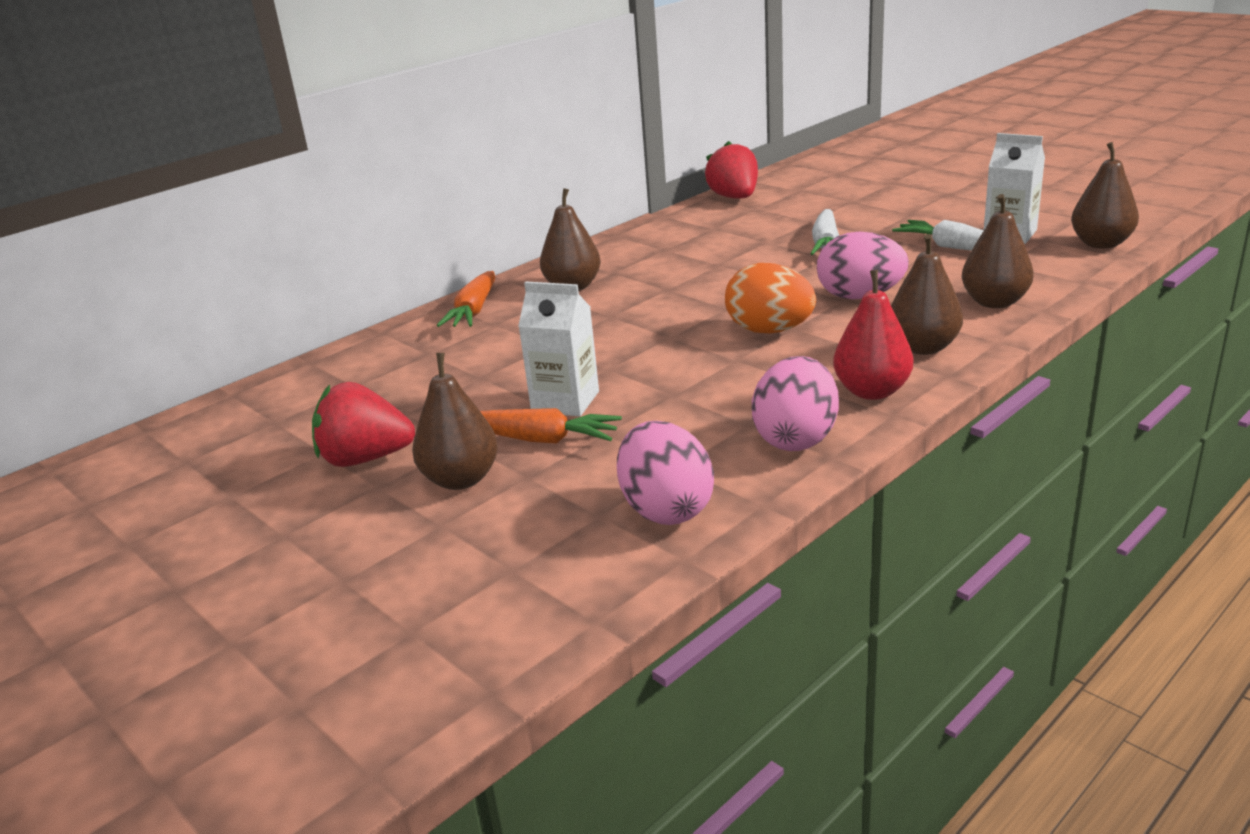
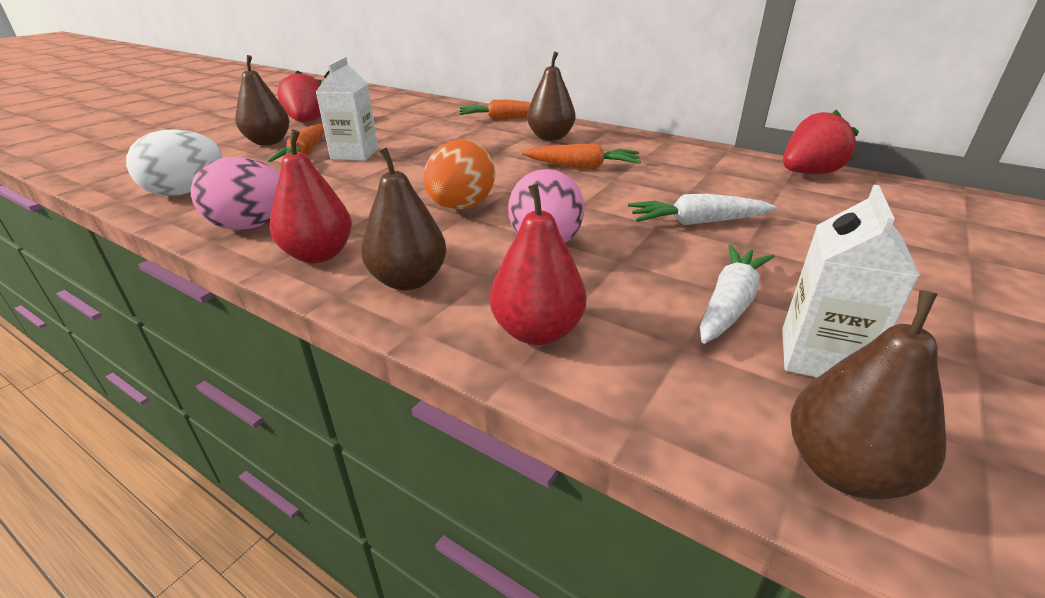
camera: 75 degrees right, 5 degrees up
(666, 509) = (186, 192): pink egg -> white egg
(679, 276) = (582, 167): none -> orange carrot
(994, 302) = (537, 331): brown pear -> red pear

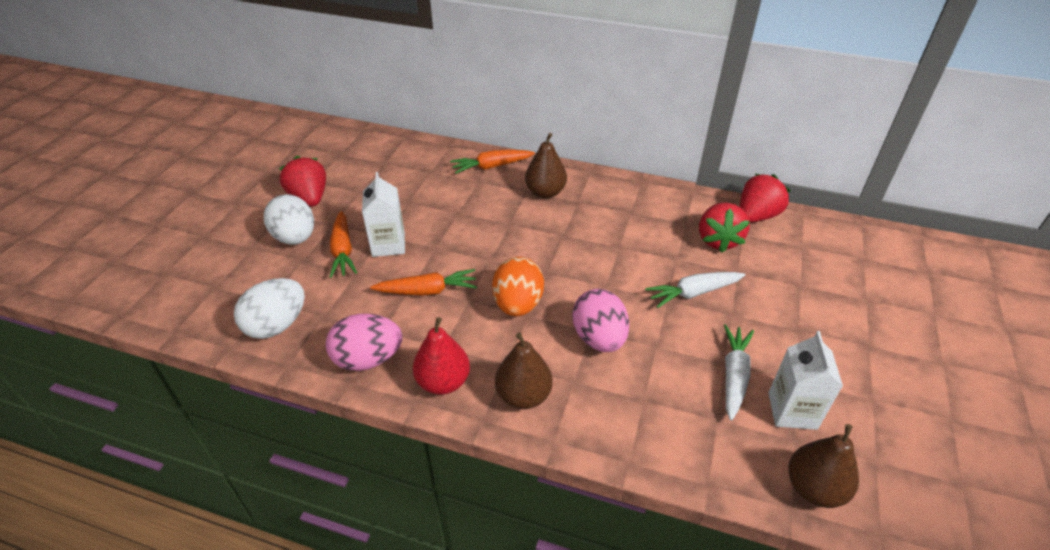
camera: 15 degrees left, 10 degrees up
(268, 142) = (295, 238): brown pear -> white egg
(537, 331) = (628, 425): red pear -> none
(582, 167) = (588, 234): orange carrot -> orange carrot (427, 291)
(749, 186) = (718, 240): none -> red strawberry

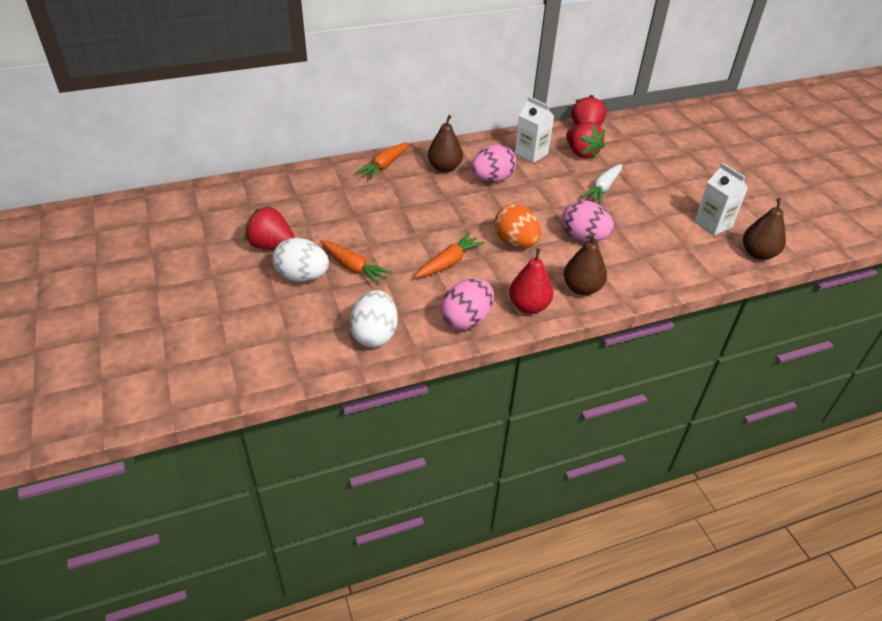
camera: 40 degrees left, 0 degrees up
(388, 245) = (381, 248): white carton -> white carton (531, 154)
(579, 225) = (492, 179): none -> pink egg
(734, 376) = (670, 221): white carrot -> none

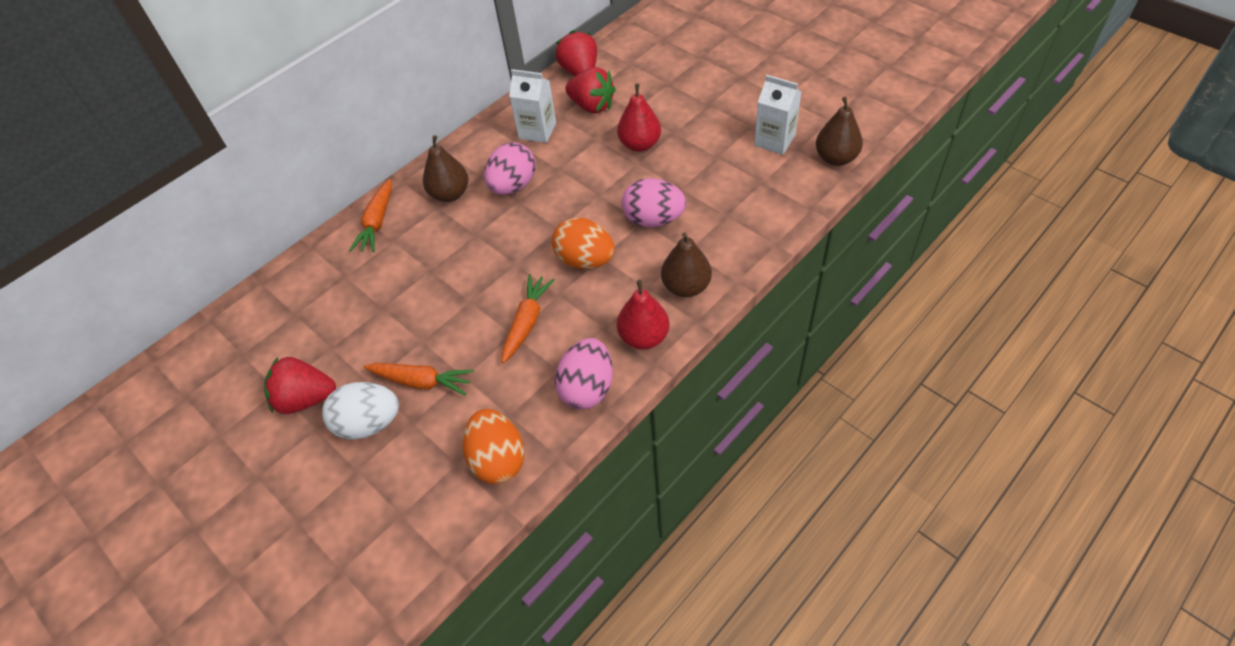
camera: 20 degrees left, 10 degrees up
(374, 335) = (498, 459): white egg -> orange egg
(603, 189) = (640, 144): white carrot -> red pear

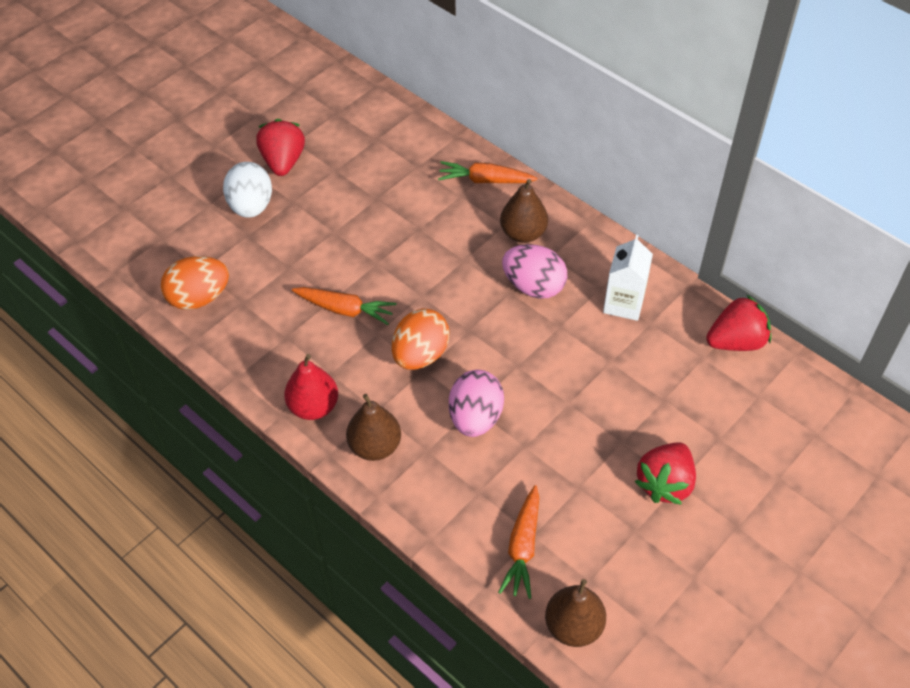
camera: 85 degrees right, 0 degrees up
(421, 381) = (288, 237): orange carrot -> orange carrot (523, 547)
(587, 388) = (261, 360): pink egg -> none
(592, 106) = (670, 355): red strawberry -> red strawberry (665, 483)
(640, 144) = (600, 405): red pear -> none
(774, 140) = (607, 555): white carton -> none

